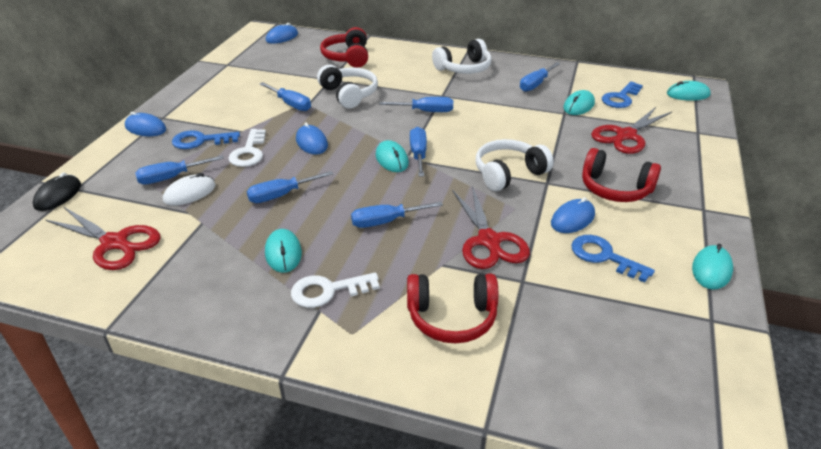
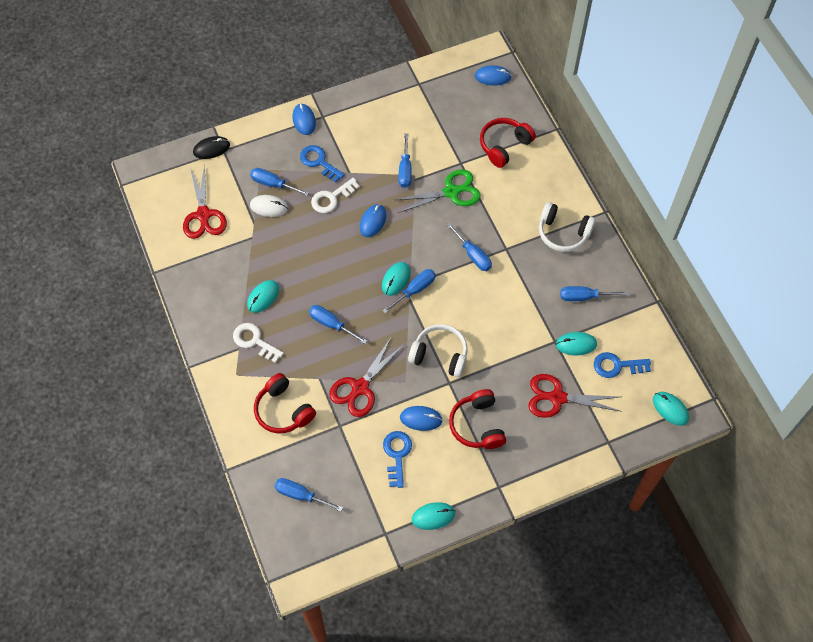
camera: 50 degrees right, 25 degrees up
(281, 195) = (307, 253): blue screwdriver -> blue screwdriver (300, 495)
(349, 94) = (451, 192): white headphones -> green scissors

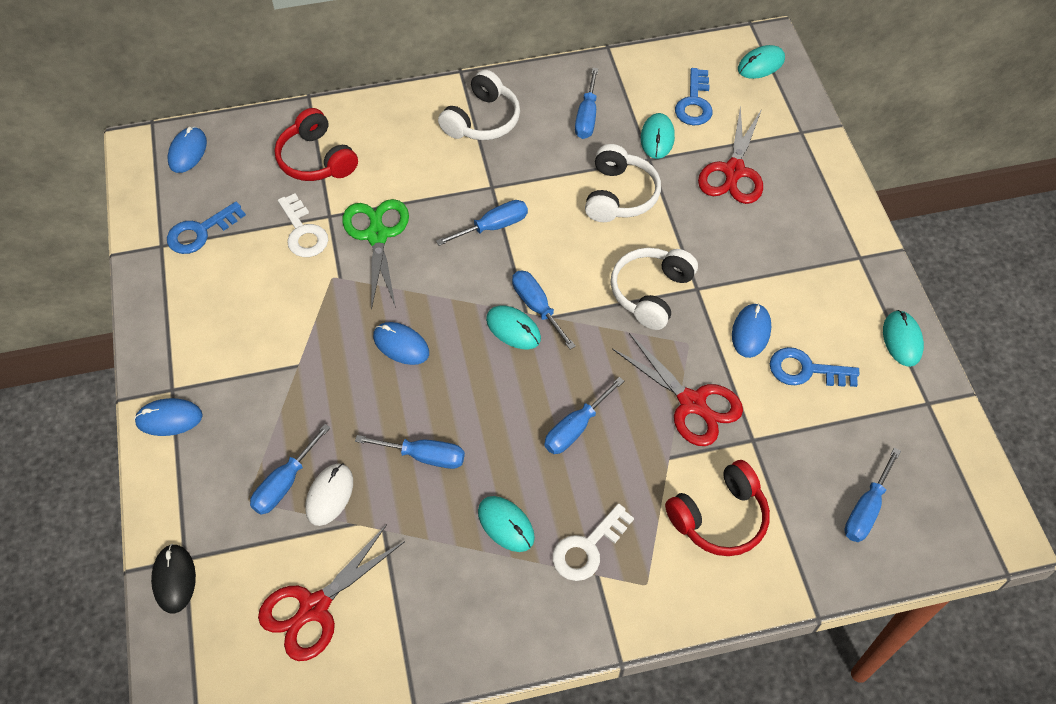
camera: 80 degrees left, 5 degrees down
(203, 215) = (314, 607): red scissors -> red scissors turned 135 degrees clockwise
(319, 162) = (263, 407): blue key -> blue key (200, 232)
(331, 198) = (340, 397): white key -> white key (303, 232)
(405, 170) = (319, 288): blue screwdriver -> blue screwdriver (424, 456)
(477, 425) = (766, 266): red headphones -> none
(517, 326) = (619, 195): none -> white headphones

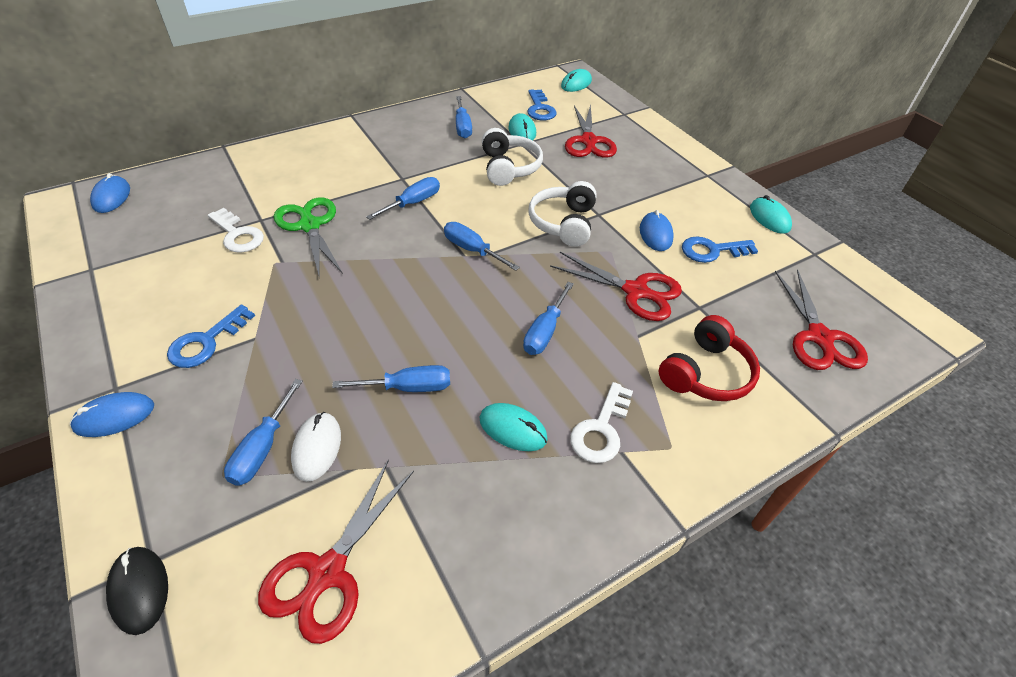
camera: 20 degrees left, 10 degrees down
(200, 232) = (132, 252): blue key -> blue key (206, 342)
(316, 159) = (239, 184): red headphones -> none
(401, 345) = (356, 301): blue mouse -> none
(482, 120) = (379, 140): white headphones -> none
(513, 329) = (457, 269): turquoise mouse -> none
(866, 509) = (819, 337): blue screwdriver -> red scissors

